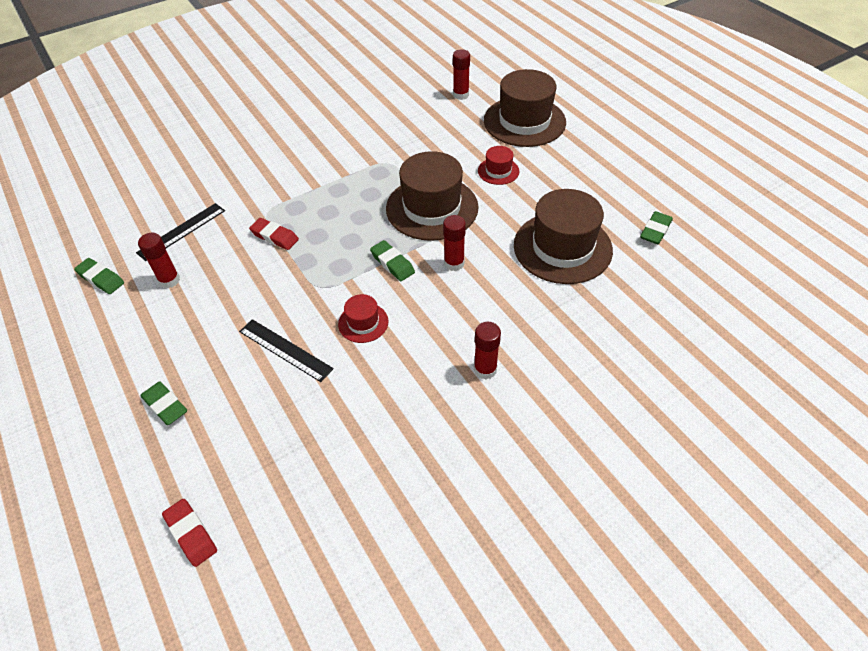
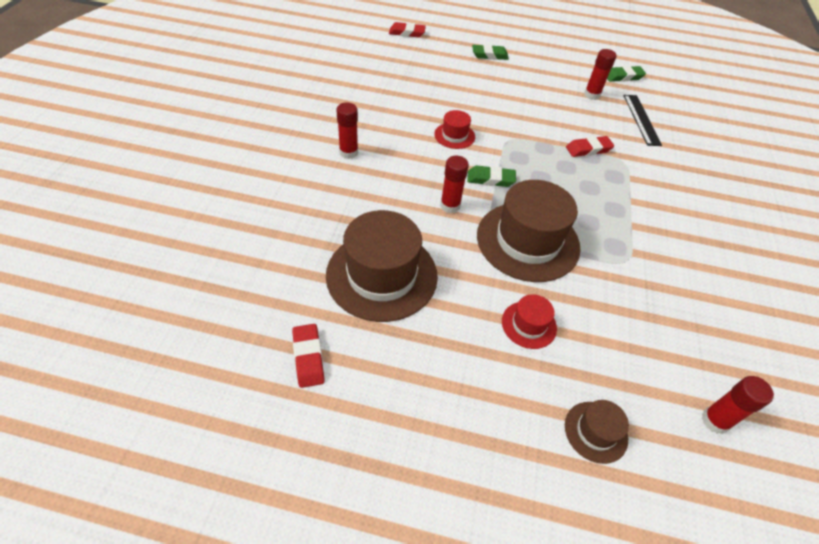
camera: 130 degrees right, 0 degrees up
(285, 350) = (474, 101): black ruler -> none
(524, 121) = (596, 432): brown hat -> brown hat, size x0.47
(655, 231) = (308, 357): green eraser -> red eraser

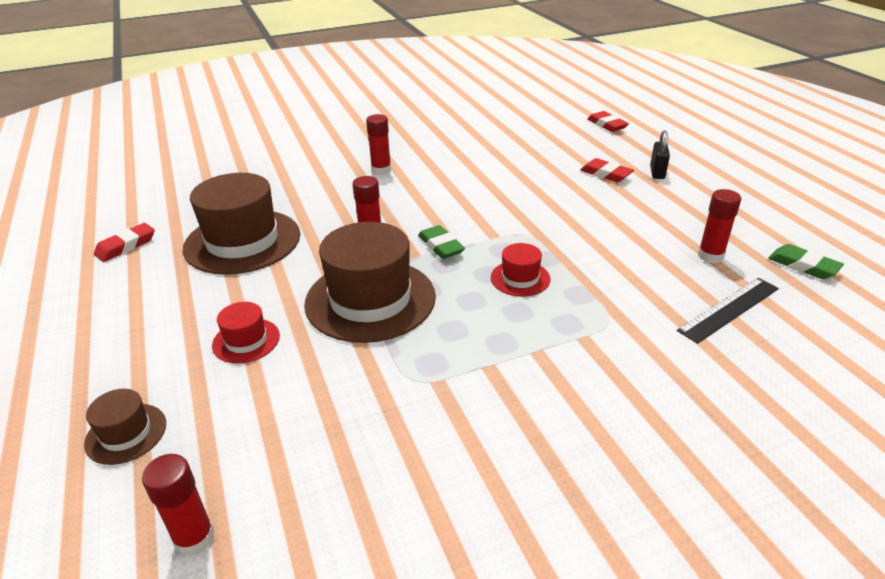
camera: 60 degrees right, 15 degrees down
(454, 135) = (481, 204): red hat -> red hat (520, 278)
(489, 55) = (657, 173): green eraser -> black padlock
(588, 149) = (590, 288): red eraser -> red eraser (605, 174)

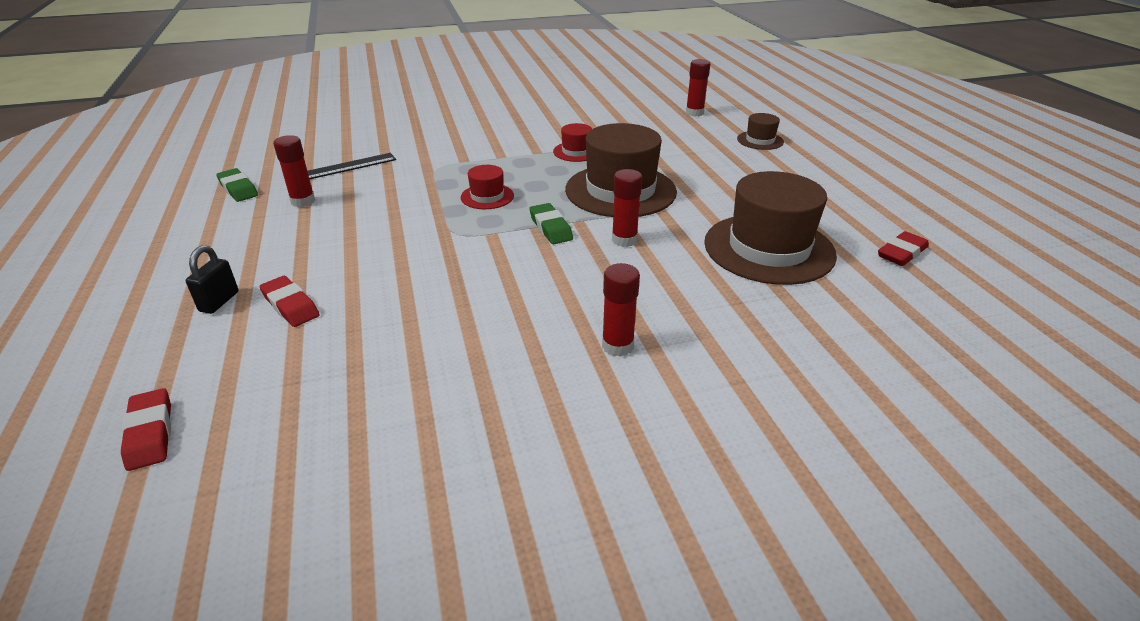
camera: 175 degrees left, 0 degrees up
(246, 340) = (713, 173): red hat -> red hat (576, 152)

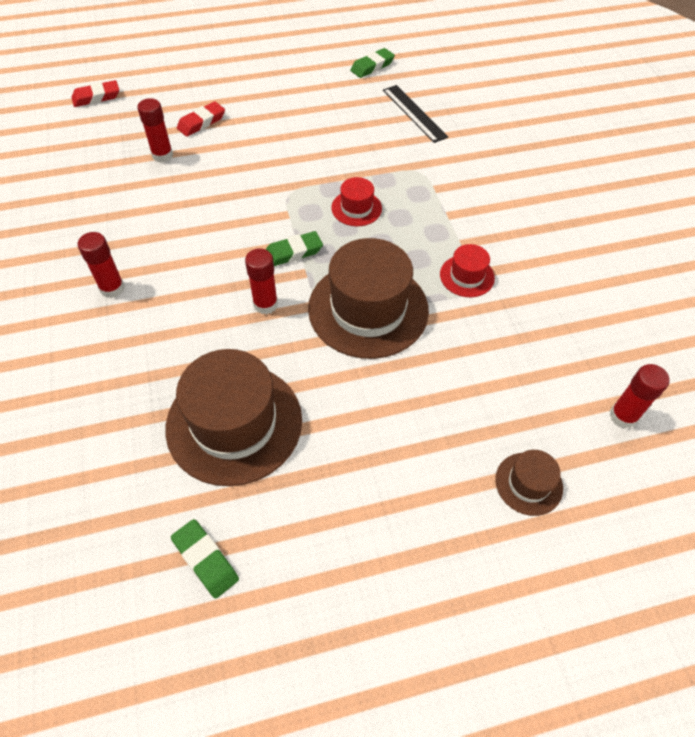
camera: 90 degrees right, 20 degrees up
(219, 302) = (213, 92): black padlock -> none
(303, 201) = (350, 102): red glue stick -> red glue stick (162, 155)
(901, 253) = (205, 560): red eraser -> green eraser

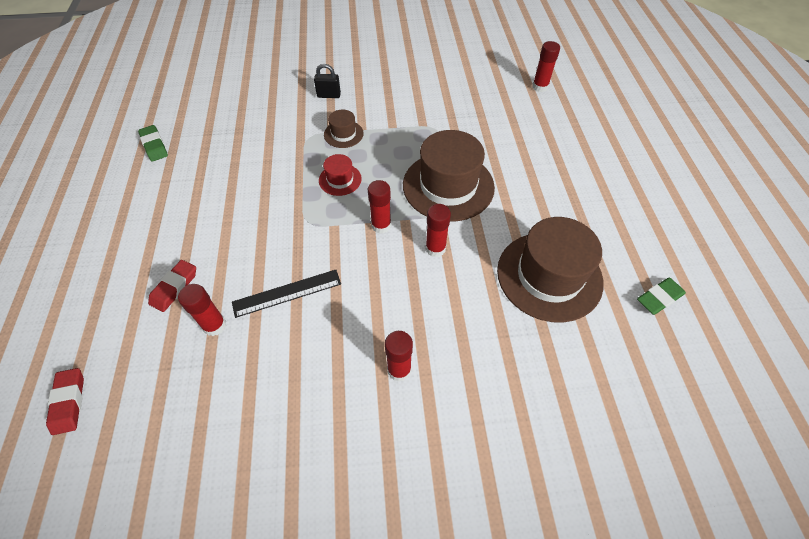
camera: 80 degrees left, 0 degrees up
(201, 122) = (174, 287): red eraser -> red eraser turned 60 degrees clockwise
(293, 252) = (381, 225): green eraser -> red glue stick
(414, 113) = (235, 129): black ruler -> black ruler (287, 293)
(467, 276) = (424, 130): red hat -> none
(500, 176) = (329, 95): none -> black padlock
(528, 483) = (586, 133): brown hat -> brown hat (343, 134)

